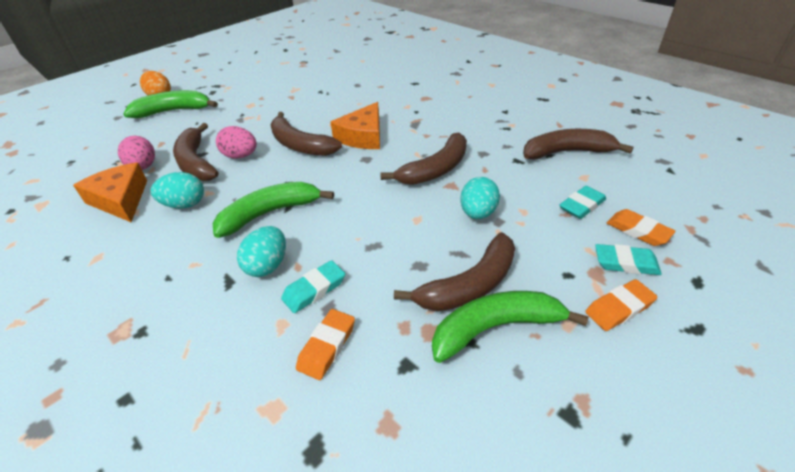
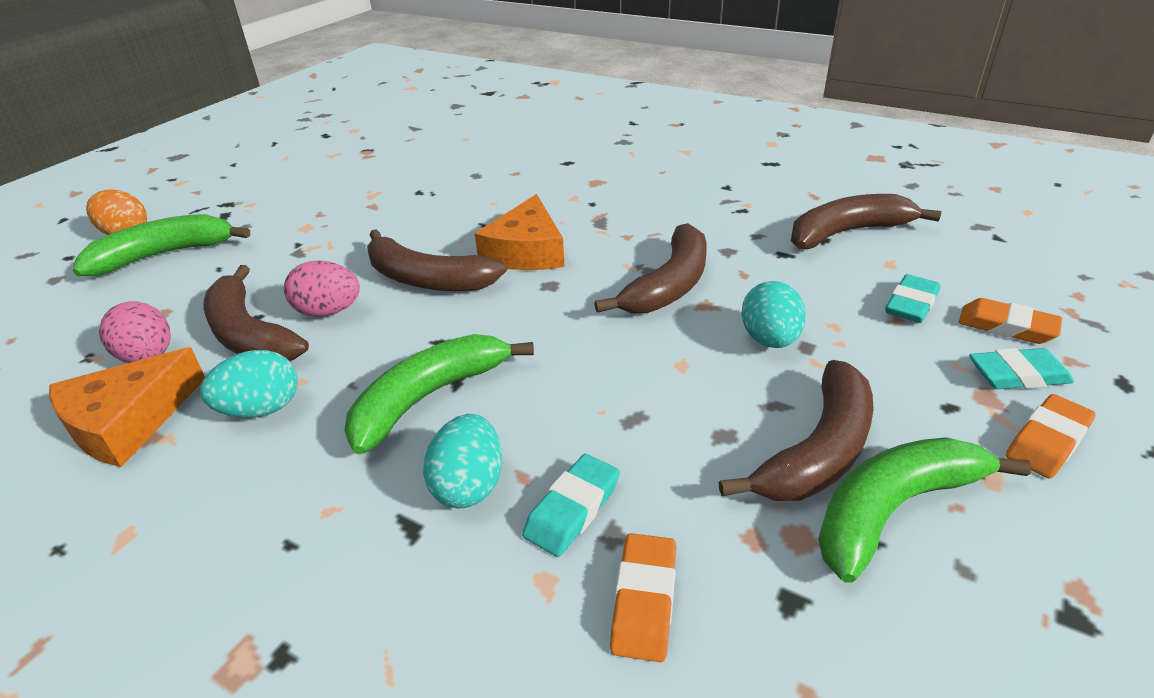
camera: 15 degrees left, 5 degrees down
(120, 199) = (128, 421): orange cheese -> orange cheese turned 90 degrees counterclockwise

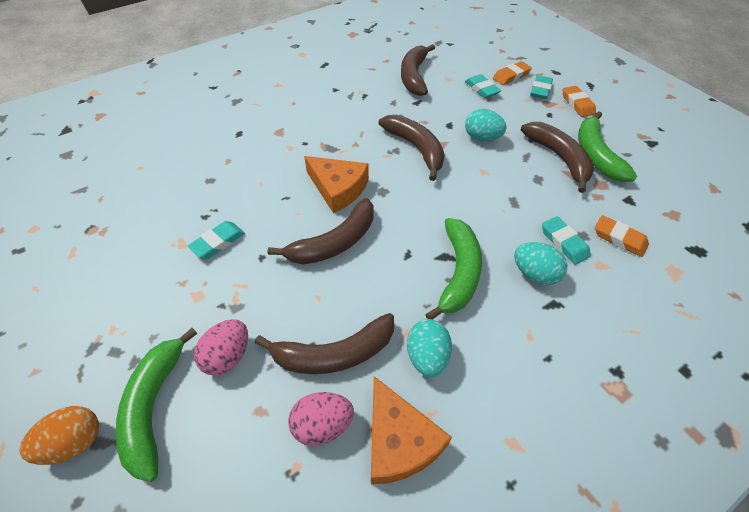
camera: 65 degrees left, 15 degrees up
(328, 312) = (337, 302): pink egg -> pink egg (228, 356)
(384, 211) = (218, 242): none -> turquoise eraser
(428, 397) = (458, 272): green banana -> green banana turned 150 degrees counterclockwise

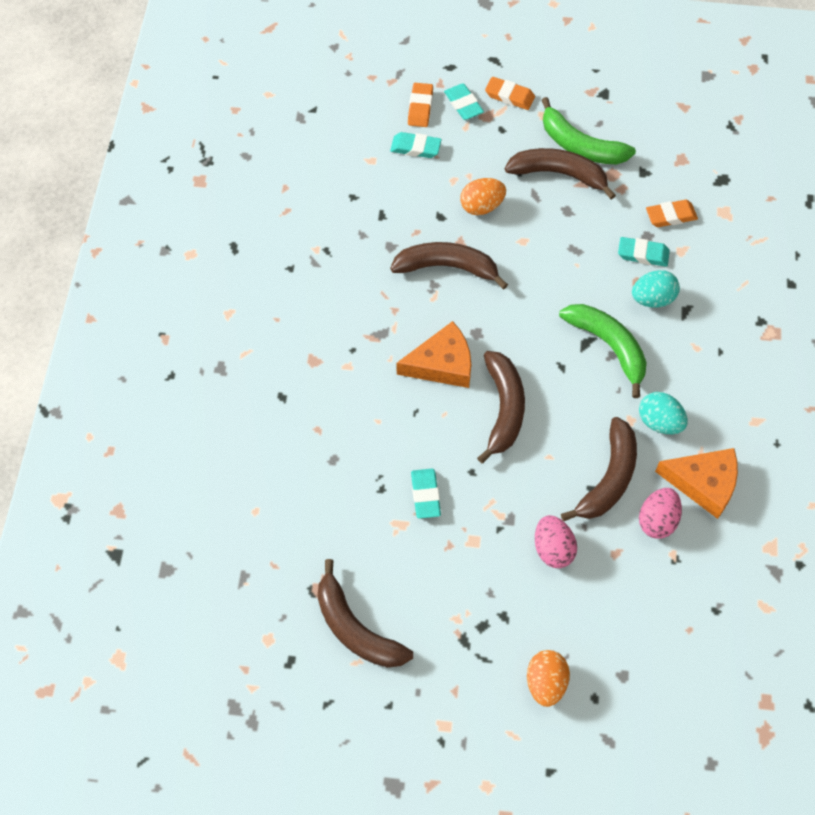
camera: 50 degrees left, 10 degrees up
(154, 407) = (557, 619): green banana -> none
(414, 76) = (338, 185): brown banana -> brown banana (356, 629)
(482, 138) = (481, 206): turquoise egg -> orange egg

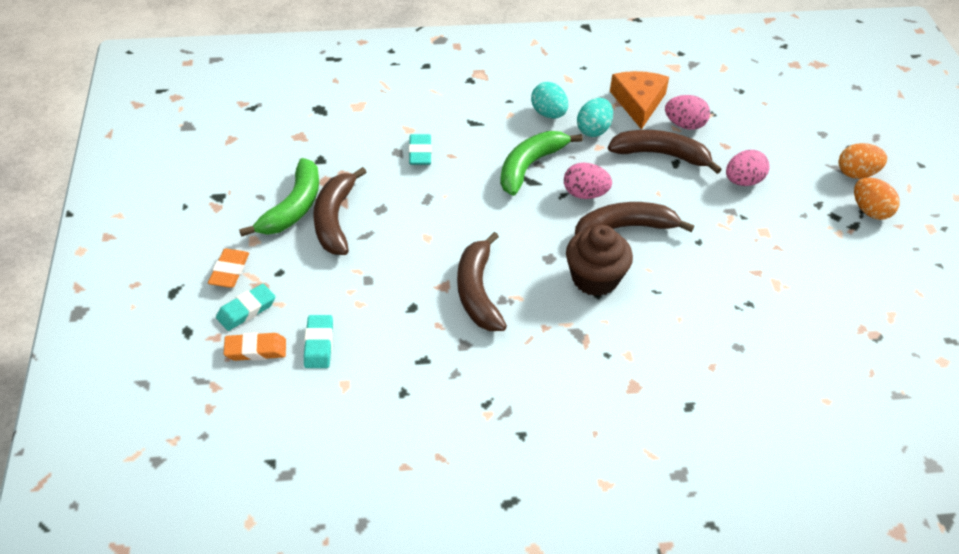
camera: 105 degrees left, 15 degrees down
(356, 629) = (891, 298): brown banana -> none
(425, 495) = (739, 270): turquoise eraser -> none
(442, 364) = (595, 279): orange cheese -> brown cupcake
(481, 206) = (390, 275): orange egg -> orange egg (870, 211)
(558, 386) = (585, 194): none -> pink egg
(652, 299) = (468, 143): turquoise egg -> turquoise egg (548, 114)
(671, 216) = (370, 138): orange eraser -> none

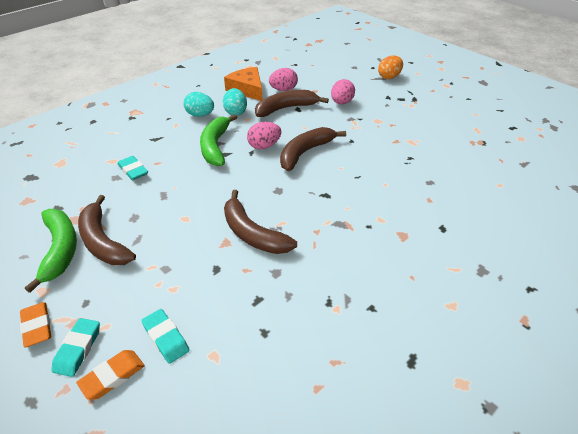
camera: 35 degrees left, 5 degrees down
(595, 279) = (317, 187): brown cupcake -> none
(870, 211) = (413, 90): orange egg -> none

